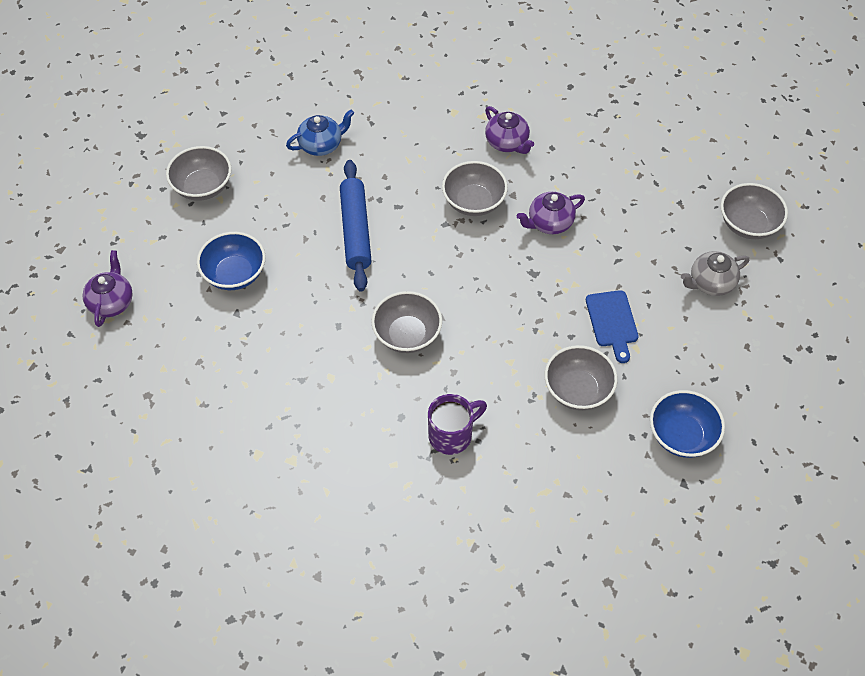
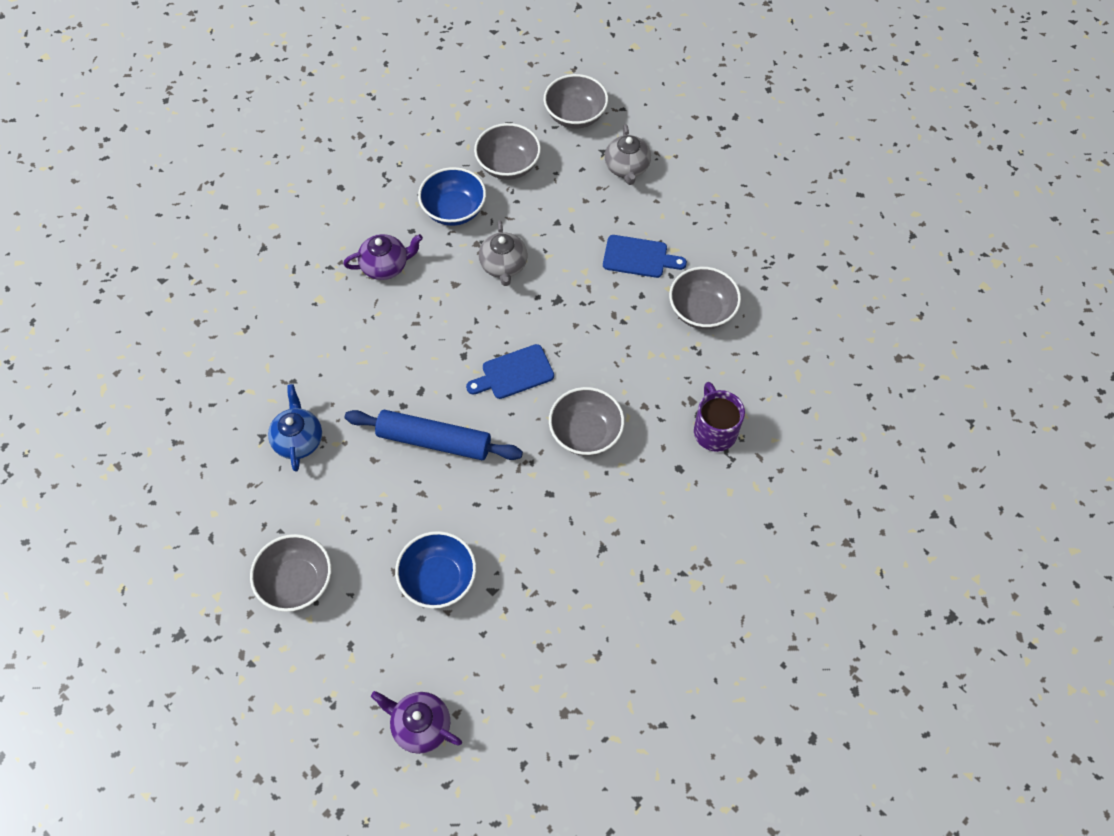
camera: 70 degrees left, 5 degrees up
(443, 264) = (514, 373): none -> blue cutting board
(474, 202) = (447, 321): grey bowl -> grey bowl (508, 165)
(549, 223) = (503, 266): purple teapot -> grey teapot
(682, 436) = (775, 250): blue bowl -> blue bowl (454, 210)

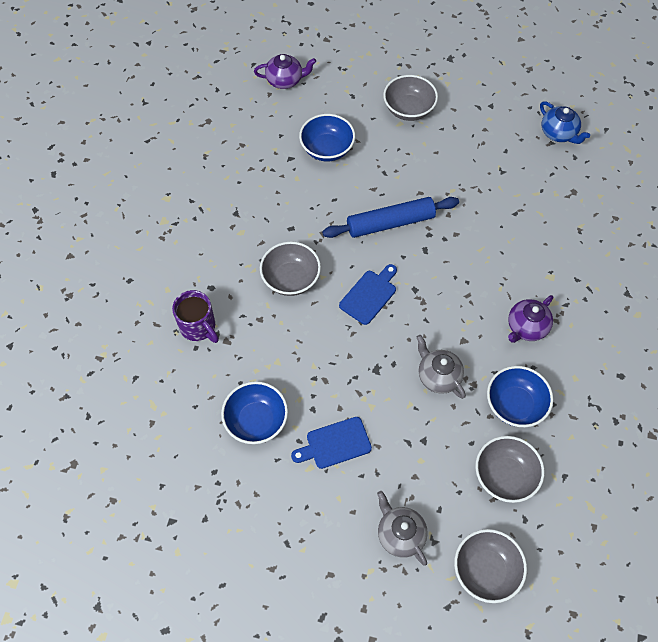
camera: 150 degrees right, 0 degrees up
(298, 440) = (477, 181): blue teapot -> blue teapot (559, 133)
(701, 311) = (256, 421): grey bowl -> blue bowl

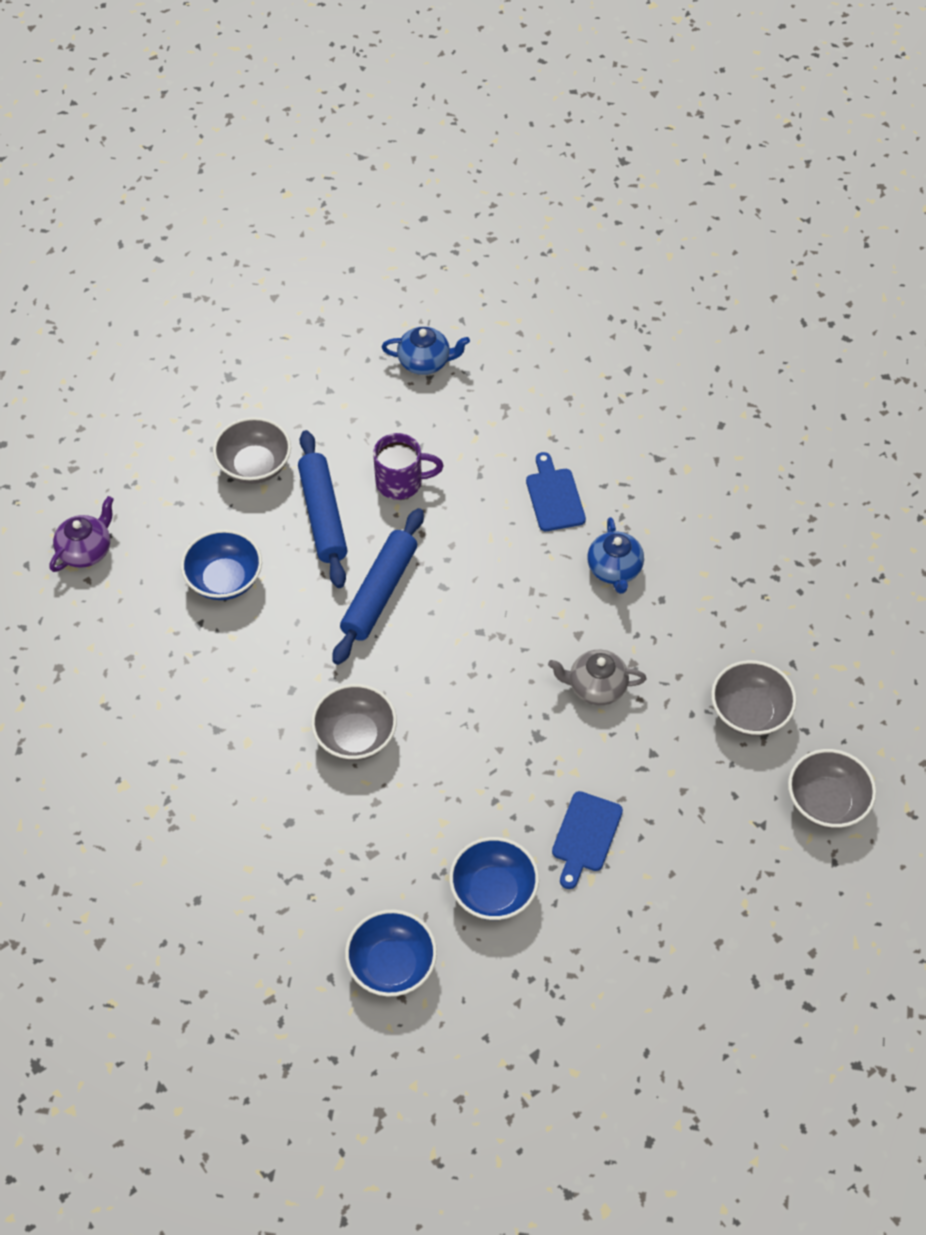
camera: 50 degrees left, 5 degrees down
(198, 327) = (327, 869): purple mug -> purple mug (401, 482)
(369, 295) = (446, 677): blue cutting board -> blue cutting board (554, 496)
(400, 534) = (730, 849): grey teapot -> none
(410, 161) = (323, 516): none -> blue rolling pin
(515, 405) = (686, 646): blue bowl -> blue bowl (392, 965)
(526, 327) = (614, 570): purple teapot -> blue teapot

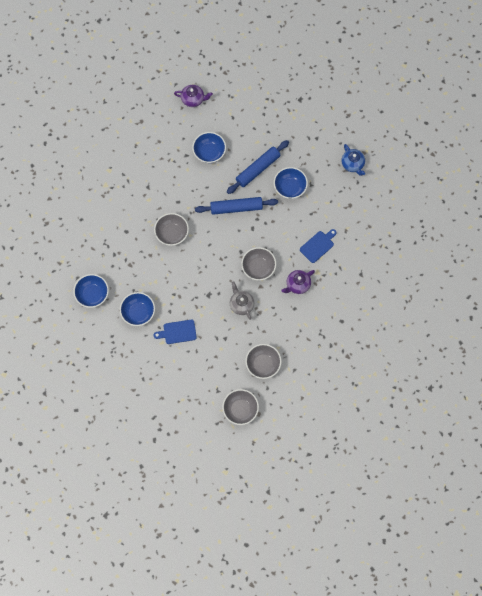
camera: 60 degrees right, 15 degrees up
(254, 466) = (265, 133): grey bowl -> grey bowl (258, 268)
(401, 482) = (290, 188): purple mug -> blue bowl
(614, 570) = (297, 285): blue teapot -> purple teapot

